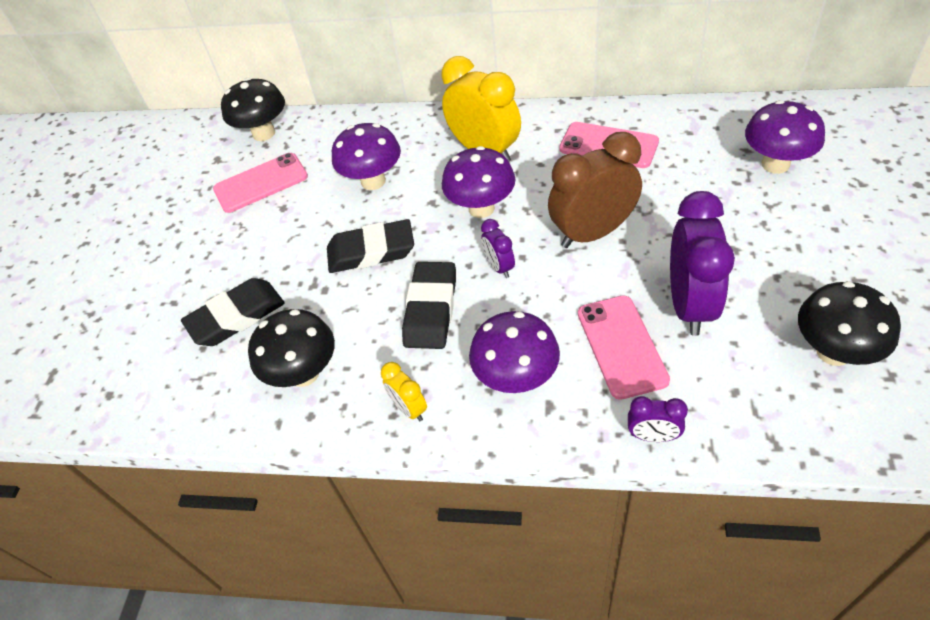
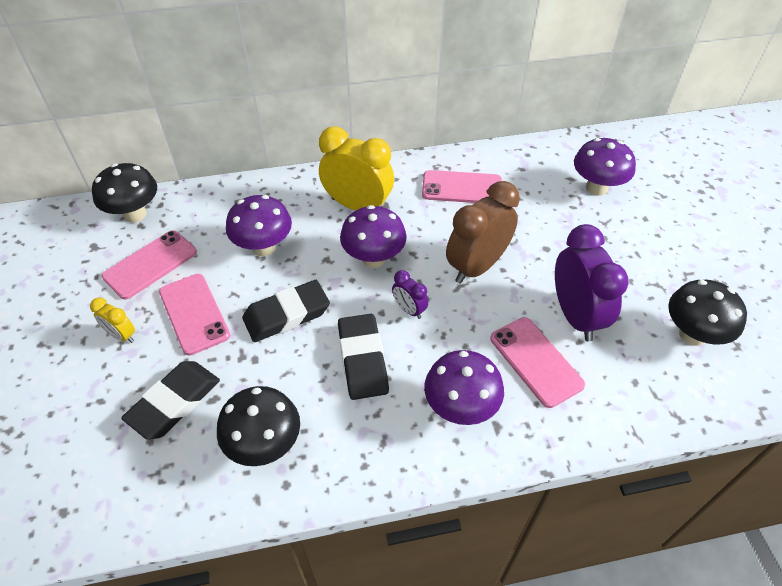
camera: 25 degrees left, 0 degrees up
(284, 236) = (194, 313): none -> pink phone
(409, 408) = (377, 456): yellow clock -> yellow clock (122, 335)
(653, 436) = (588, 433): purple clock -> none

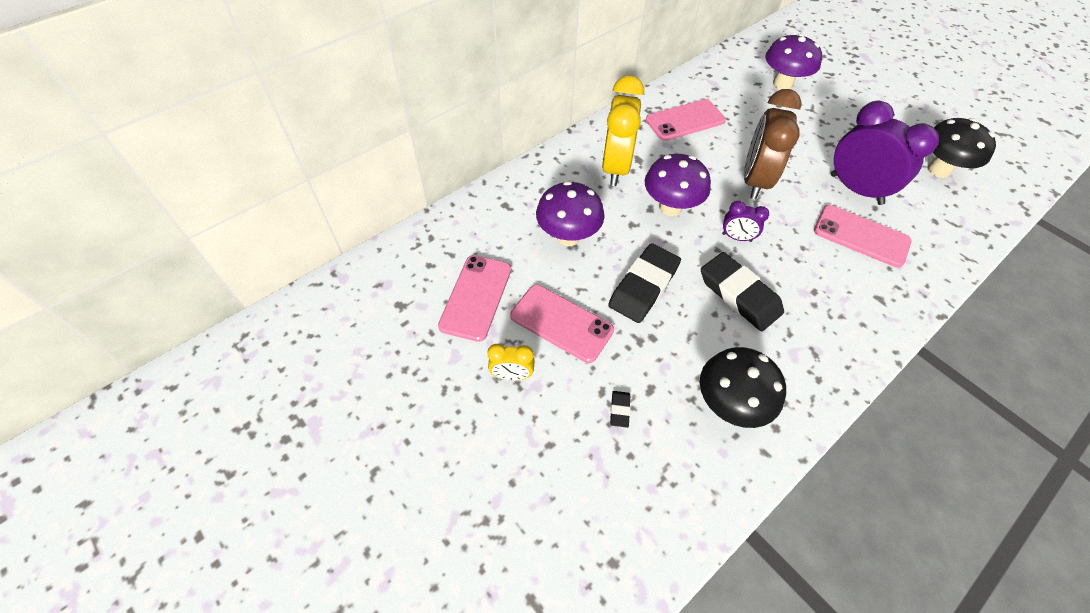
camera: 30 degrees left, 5 degrees up
(135, 214) = (414, 256): black mushroom -> none
(174, 402) = (620, 410): black eraser -> black eraser, size x0.42
(358, 206) = (615, 167): yellow clock -> yellow clock turned 75 degrees counterclockwise
(460, 407) = (843, 297): purple mushroom -> none

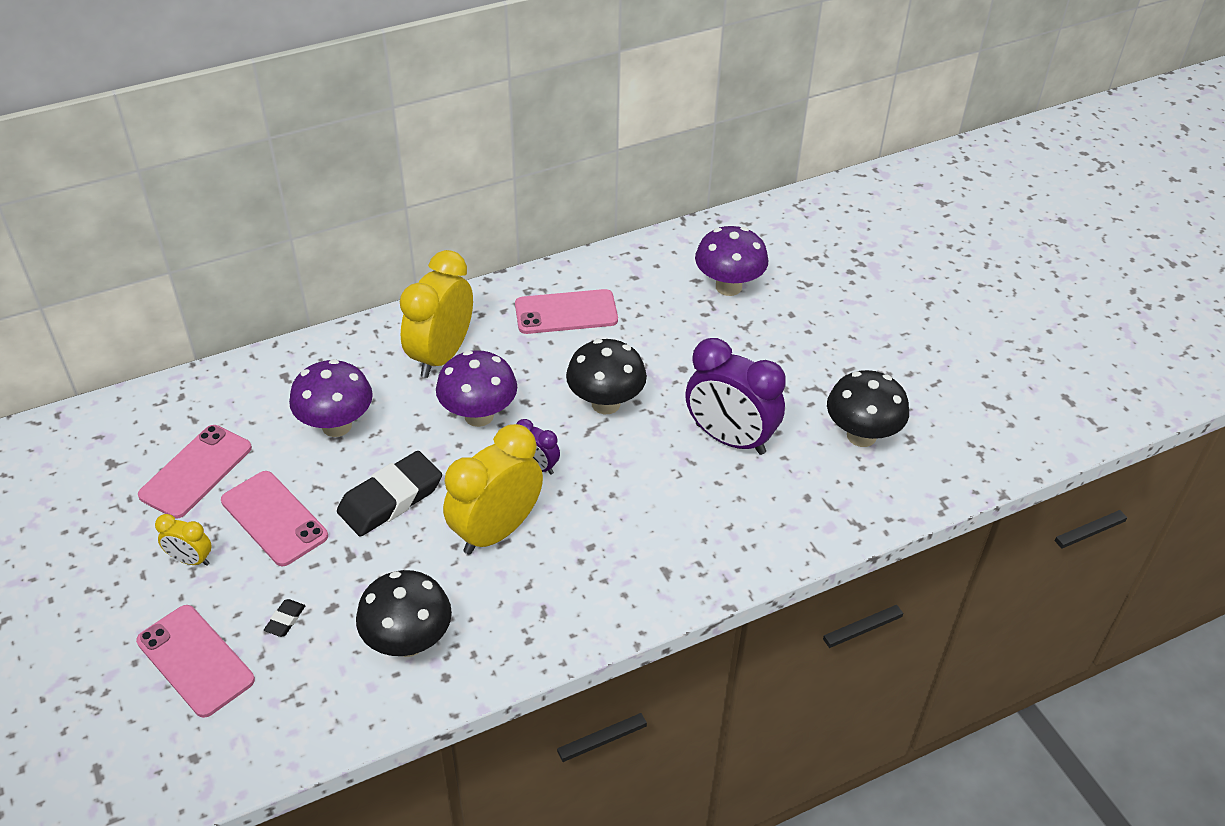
camera: 15 degrees right, 10 degrees down
(739, 295) = (496, 531): black eraser -> yellow clock
(754, 180) = (606, 403): brown clock -> black mushroom
(856, 189) = (730, 439): purple clock -> purple clock turned 150 degrees clockwise
(861, 236) = (695, 496): pink phone -> pink phone (195, 660)

